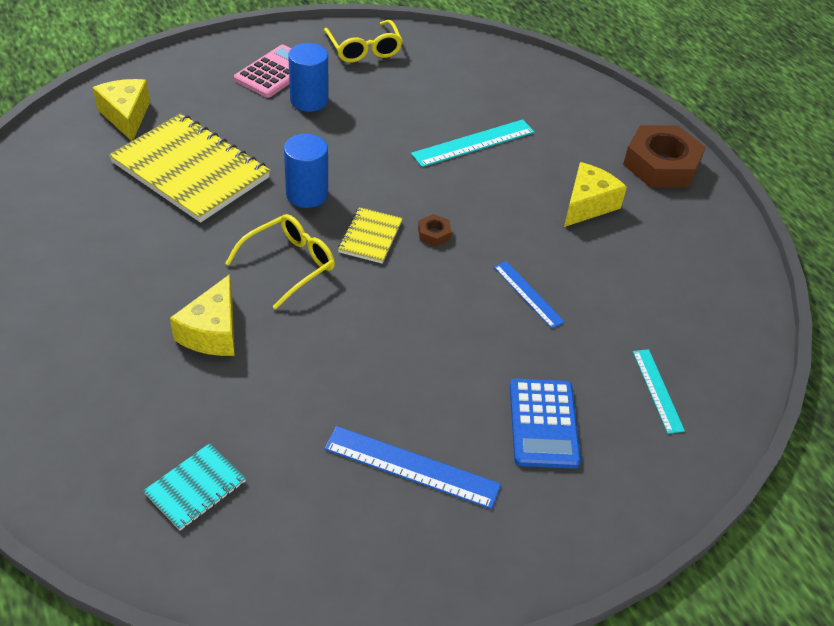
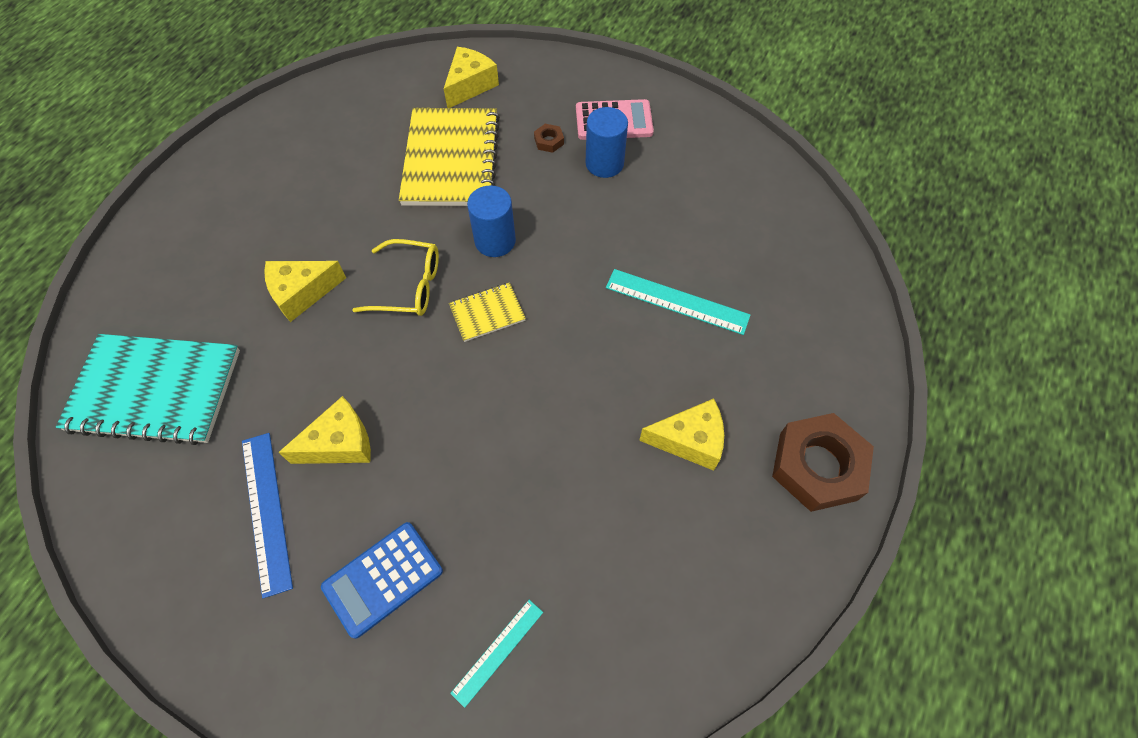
camera: 55 degrees right, 15 degrees up
(195, 488) = (155, 390): turquoise notebook -> turquoise notebook, size x2.12
(364, 49) = (710, 148): yellow glasses -> none
(395, 386) = (340, 443): none -> yellow cheese
(434, 233) = (533, 351): brown nut -> brown nut (549, 141)
(528, 294) = (526, 468): blue ruler -> none

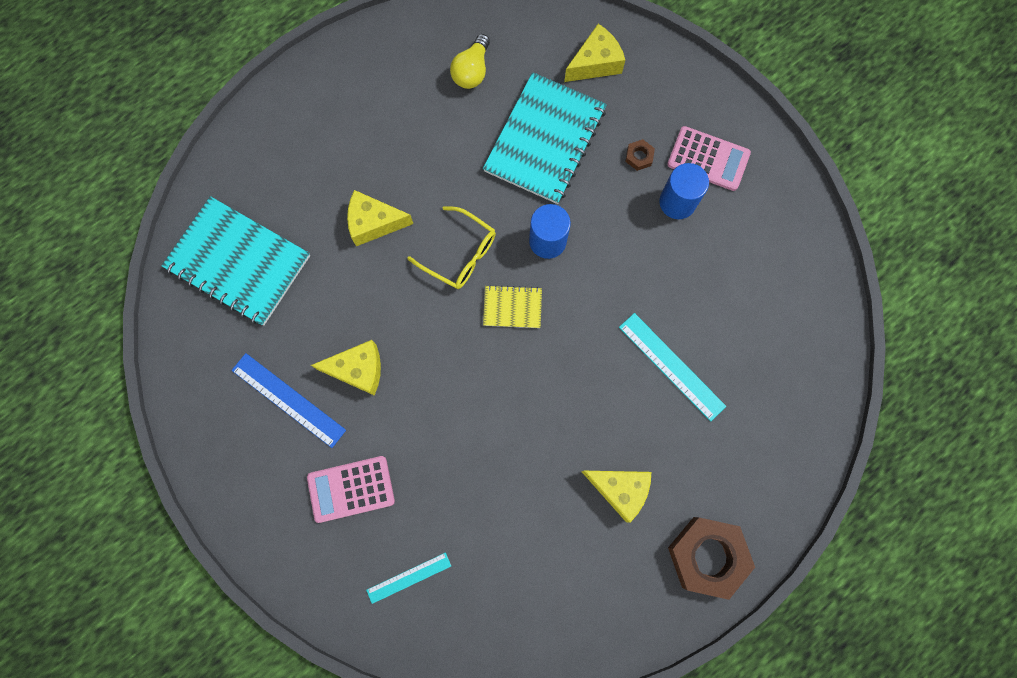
camera: 25 degrees right, 15 degrees up
(266, 511) = (288, 399): blue ruler -> blue ruler turned 60 degrees counterclockwise
(352, 130) = (472, 71): none -> yellow light bulb
(383, 579) = (351, 489): blue calculator -> pink calculator
(451, 159) = (545, 140): yellow notebook -> turquoise notebook

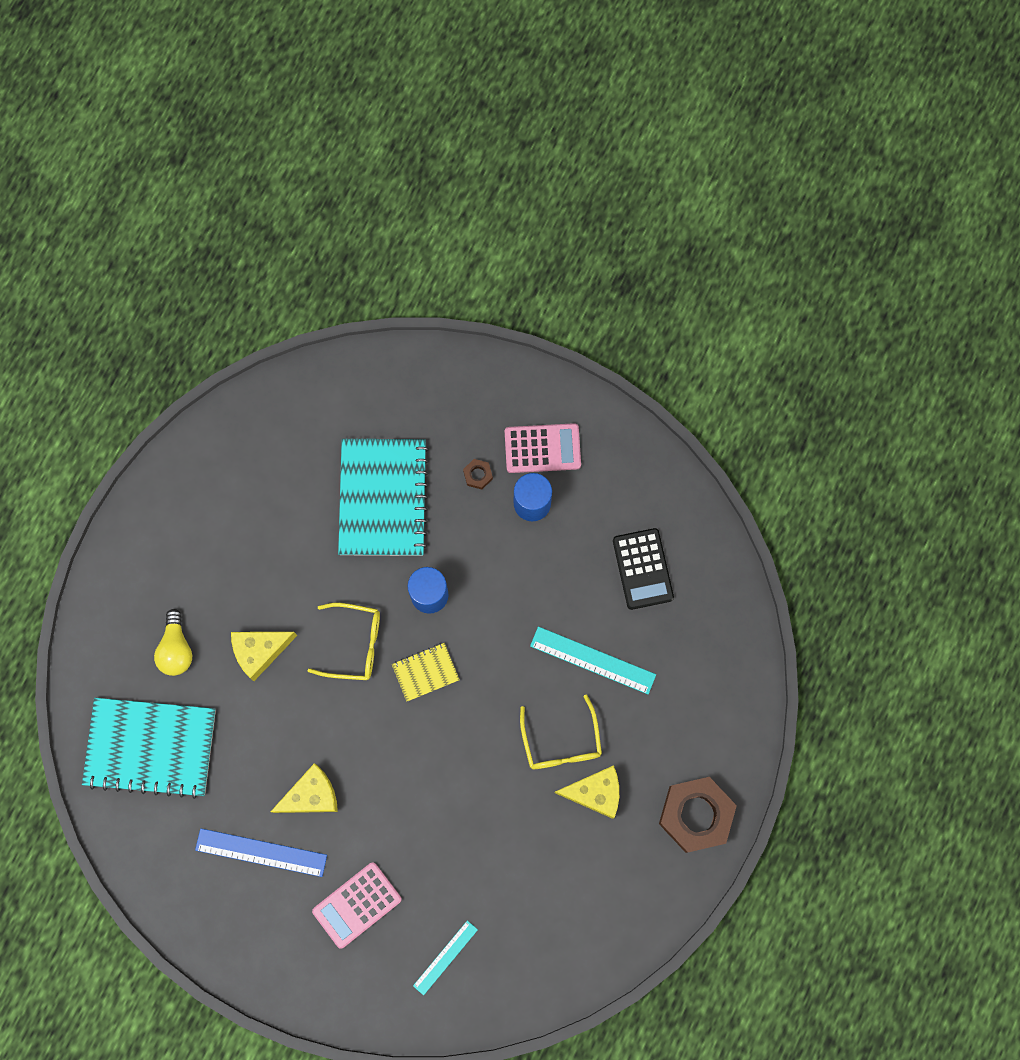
camera: 25 degrees left, 0 degrees up
(472, 71) = (282, 460): yellow light bulb -> yellow light bulb (176, 649)
(595, 63) = (396, 400): yellow cheese -> none
(608, 428) = (561, 742): none -> yellow glasses
(755, 305) = (643, 569): none -> black calculator

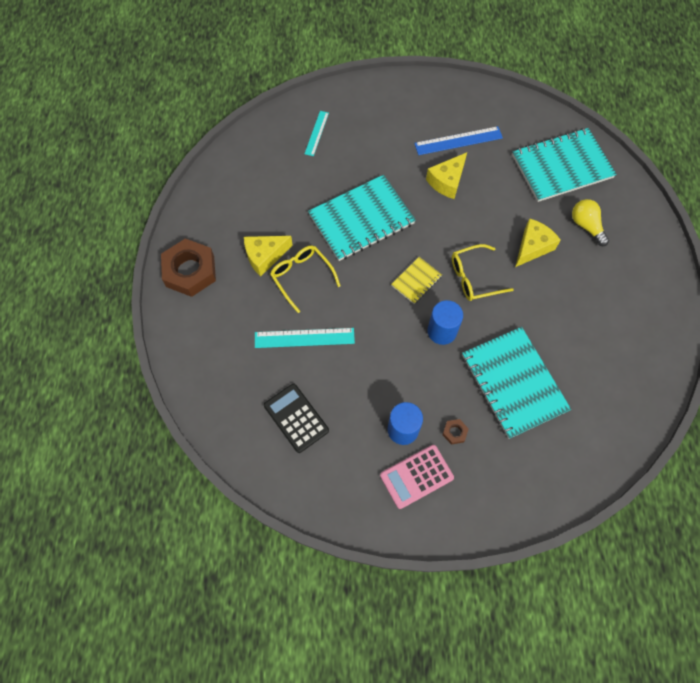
camera: 155 degrees right, 10 degrees down
(357, 905) = (384, 138): pink calculator -> none
(450, 790) = (361, 219): none -> turquoise notebook

